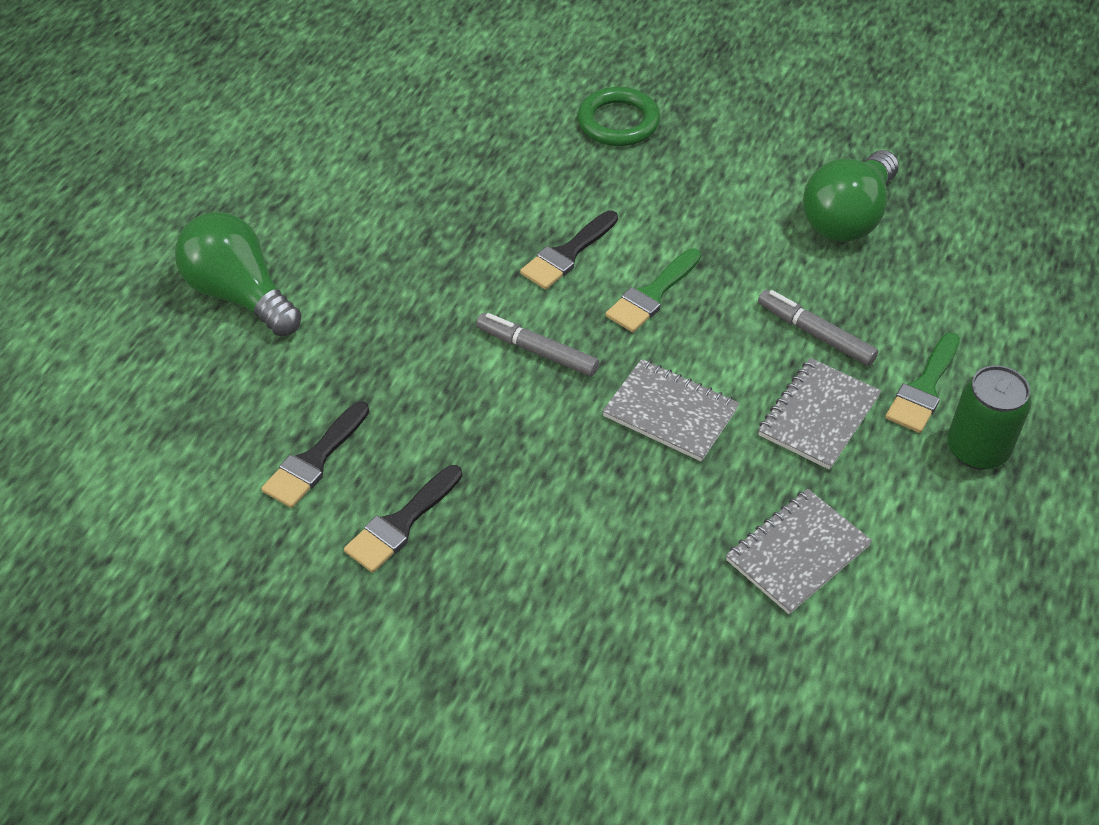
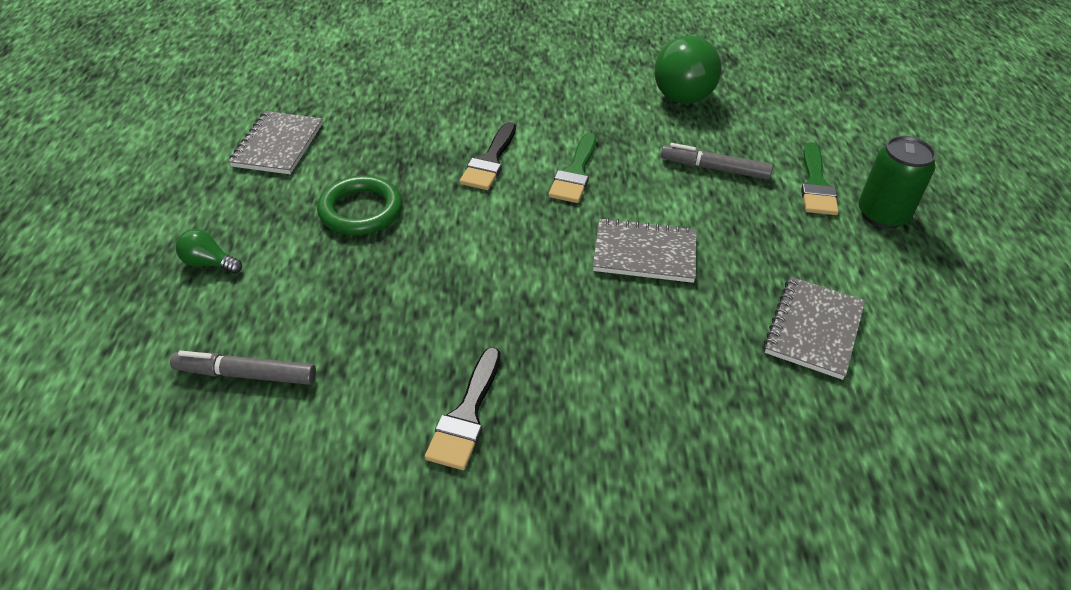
camera: 25 degrees left, 5 degrees down
(240, 295) = (209, 263): green light bulb -> green light bulb, size x0.45
(314, 460) = (352, 385): black brush -> none
(537, 351) = (507, 237): grey marker -> grey marker (246, 375)
(618, 122) = (476, 65): green ring -> green ring (361, 210)
(818, 415) = (756, 224): grey notebook -> grey notebook (278, 145)

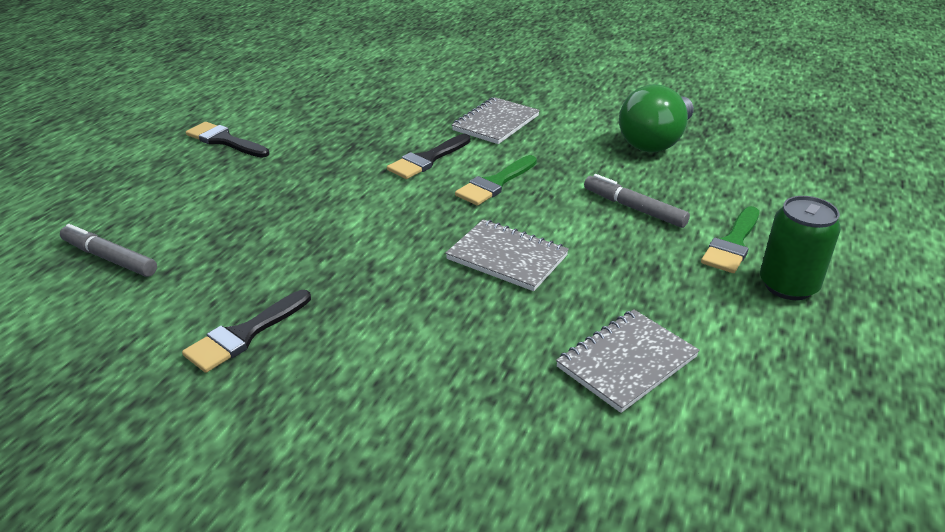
camera: 25 degrees right, 10 degrees down
(209, 263) = (151, 180): green light bulb -> none
(253, 190) = (224, 141): none -> black brush
(278, 145) = (269, 115): grey notebook -> grey notebook (495, 123)
(361, 210) = (292, 171): green ring -> none

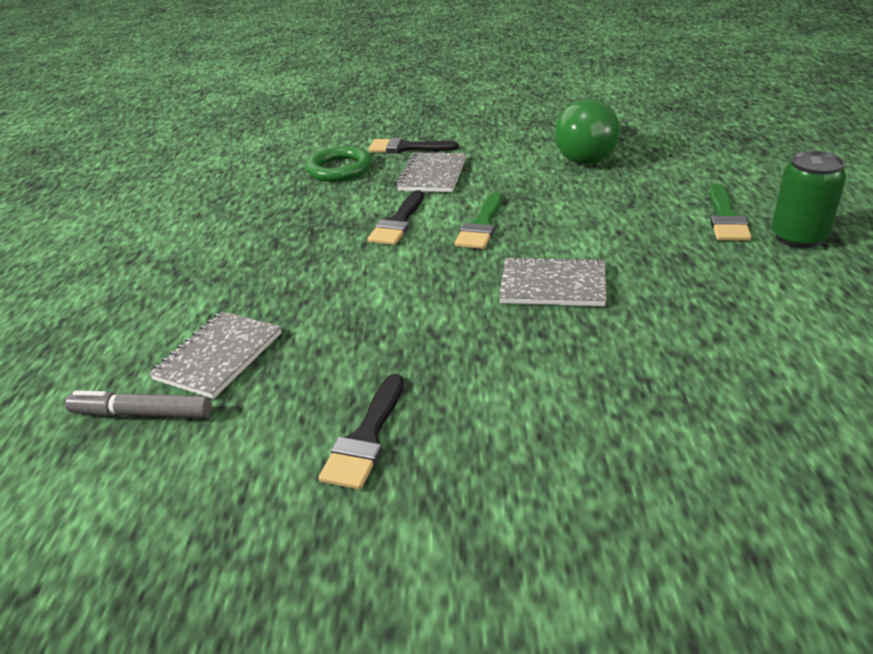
camera: 20 degrees left, 0 degrees up
(224, 141) = (169, 261): black brush -> black brush (406, 148)
(422, 96) = (340, 169): none -> green ring
(626, 362) = (737, 339): grey notebook -> grey notebook (219, 356)
(634, 208) = (620, 212): grey marker -> none

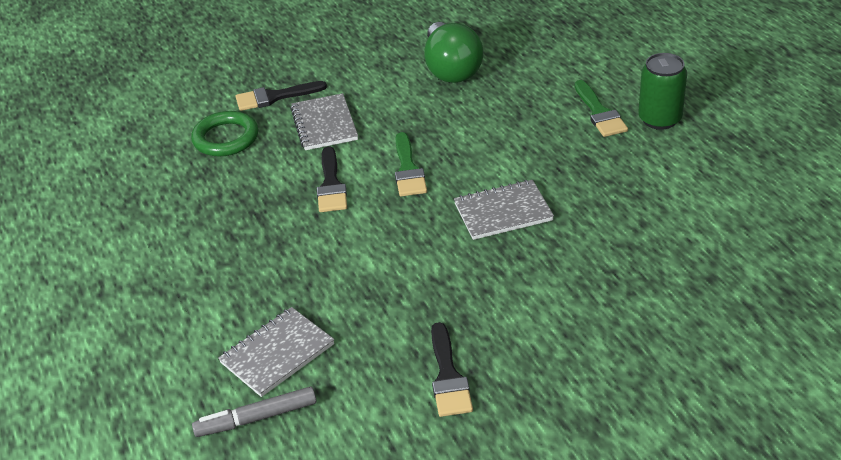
camera: 25 degrees left, 5 degrees up
(219, 356) = (277, 353): grey notebook -> grey notebook turned 45 degrees clockwise

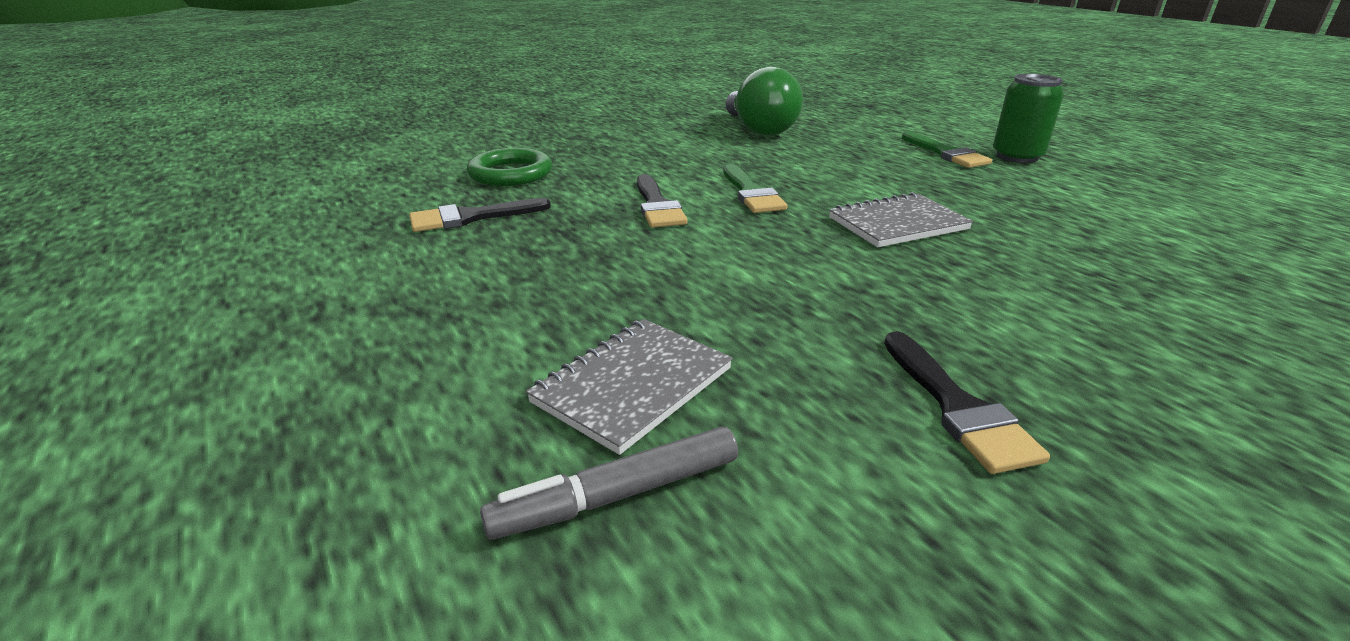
camera: 10 degrees left, 10 degrees down
(274, 97) = (566, 147): black brush -> black brush (471, 217)
(324, 124) = (631, 163): grey notebook -> none

